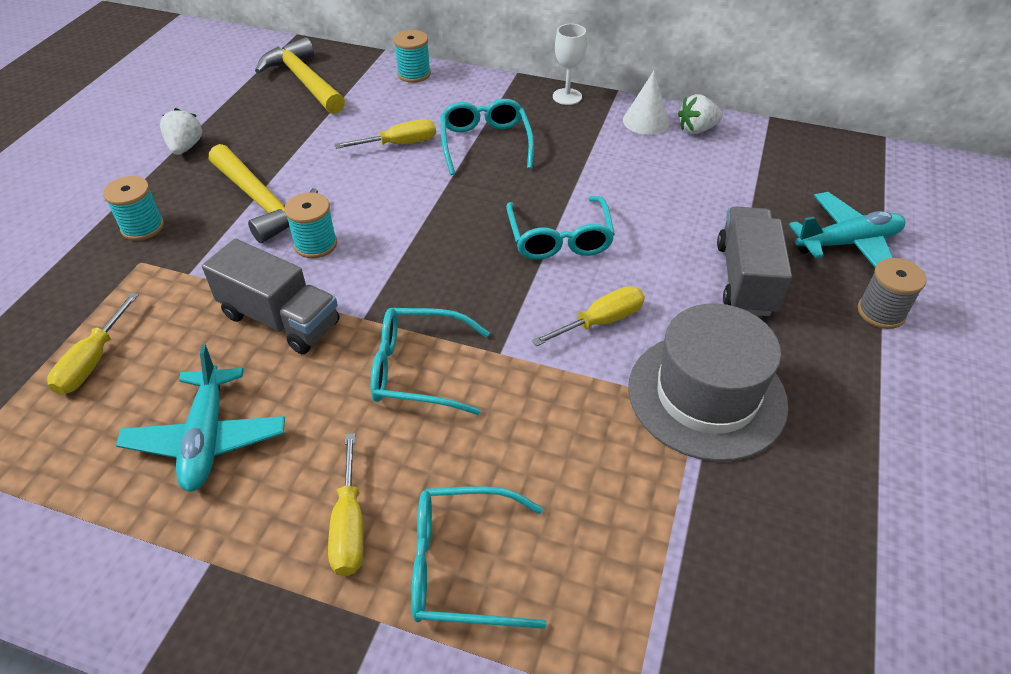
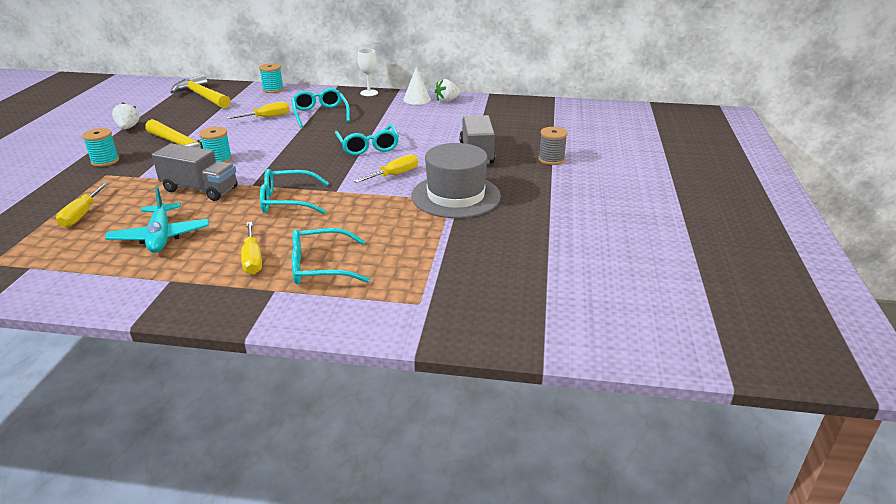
camera: 10 degrees left, 15 degrees down
(847, 243) = (533, 136): turquoise plane -> none

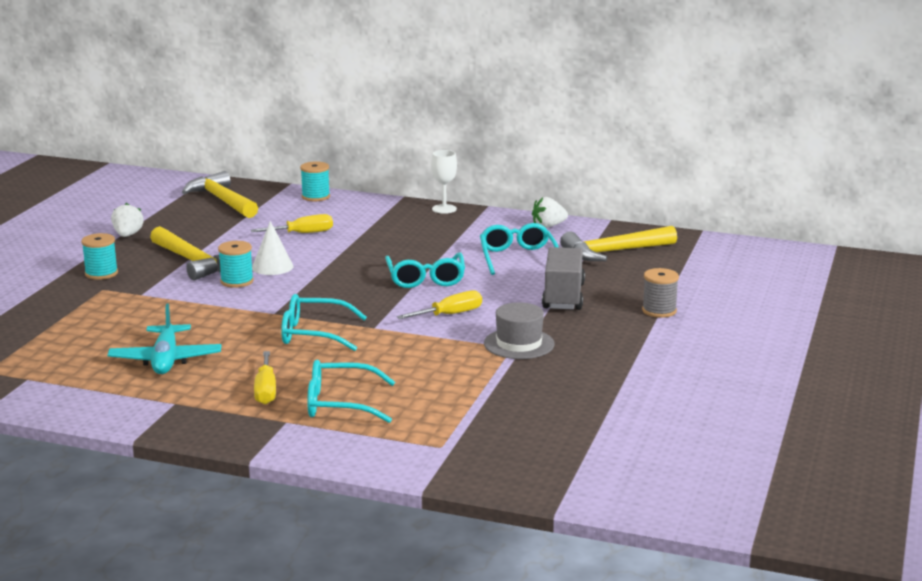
camera: 10 degrees right, 10 degrees down
(82, 214) = (78, 330): yellow screwdriver -> none
(200, 189) = (212, 314): grey truck -> none
(320, 114) = (373, 233): turquoise glasses -> turquoise glasses (517, 258)
(417, 99) = (507, 222): white cone -> white cone (272, 267)
(455, 196) = (519, 344): grey hat -> grey hat, size x0.63
(500, 116) = (613, 252): none -> yellow hammer

